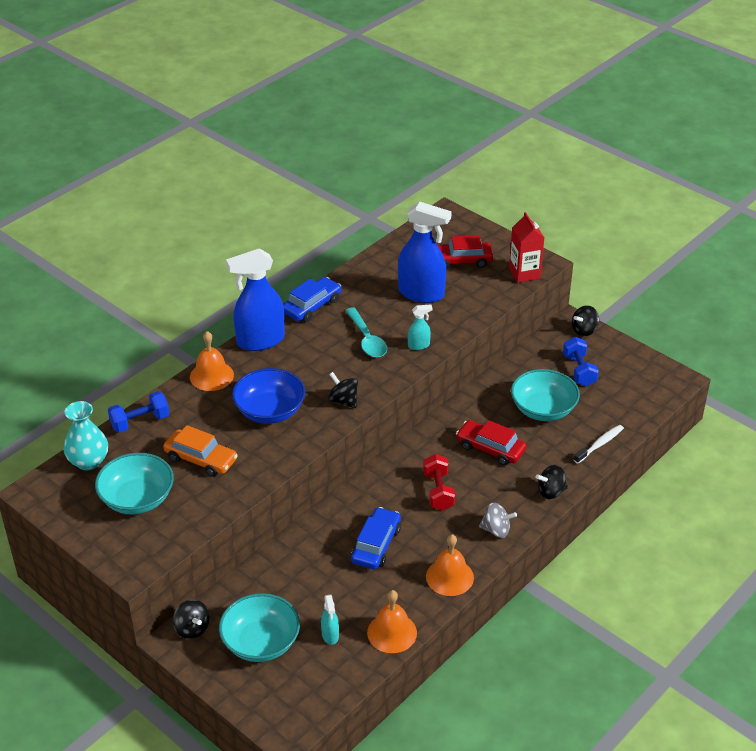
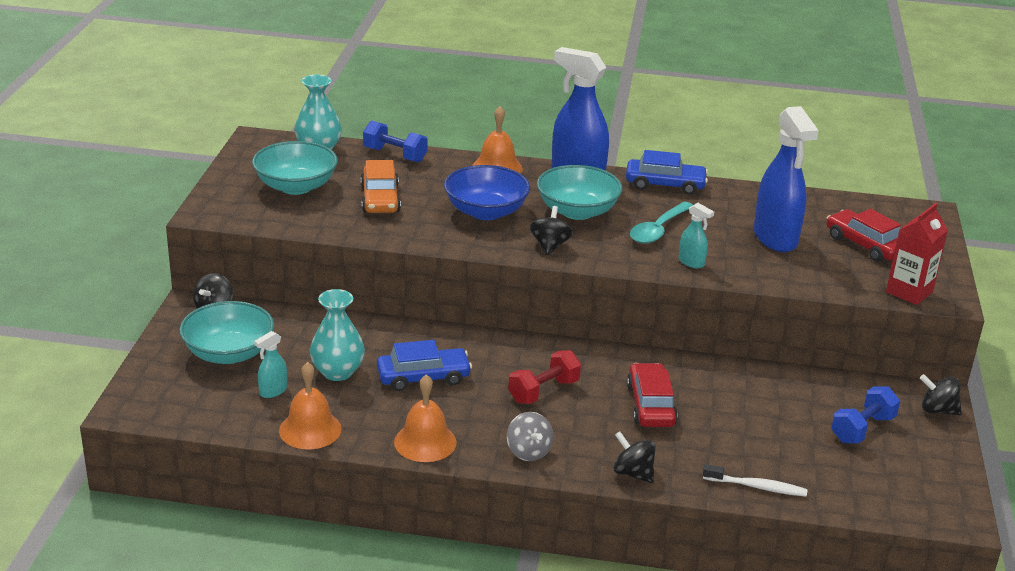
camera: 55 degrees right, 10 degrees down
(334, 589) = (337, 372): none -> turquoise vase
(543, 409) = (761, 423): turquoise bowl -> turquoise bowl (577, 211)

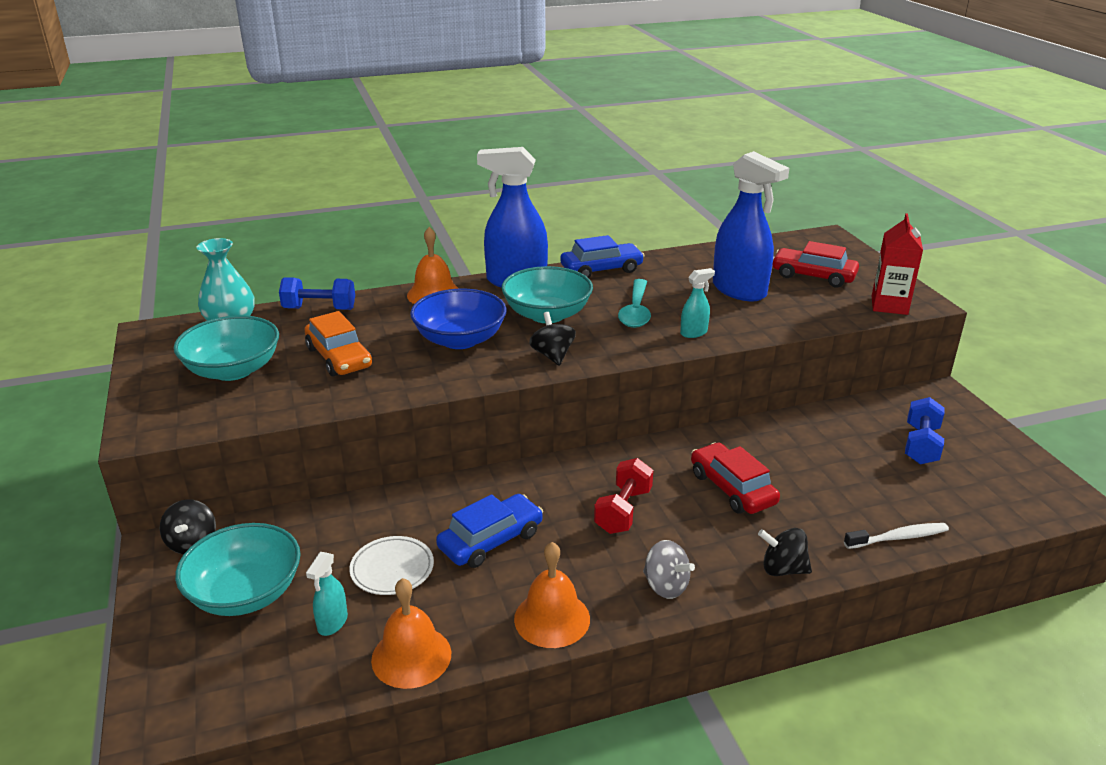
camera: 25 degrees left, 0 degrees up
(337, 372) = (392, 569): turquoise vase -> white plate
(691, 262) = (694, 333): turquoise spray bottle -> turquoise spray bottle turned 45 degrees counterclockwise
(937, 410) = (955, 406): black spinning top -> none

